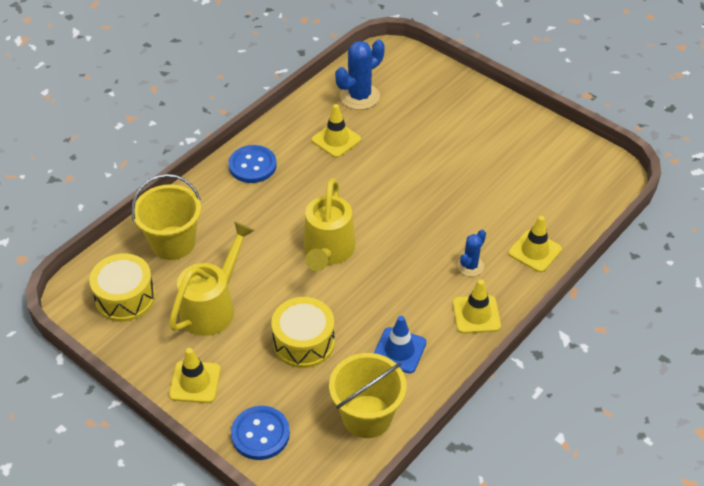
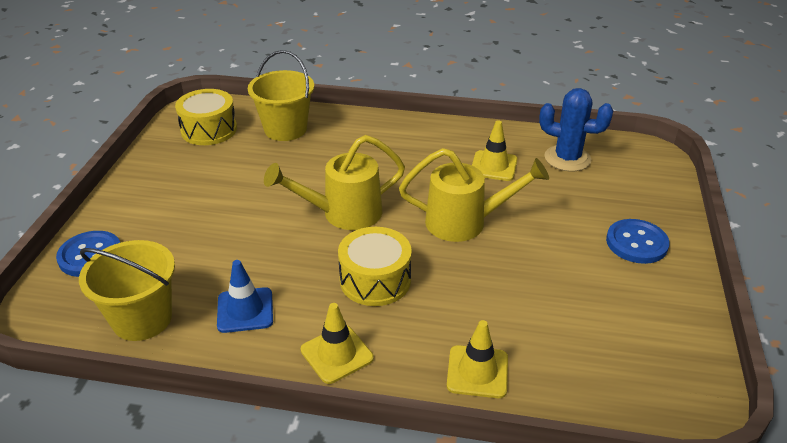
camera: 60 degrees right, 10 degrees down
(195, 382) = (135, 197): yellow traffic cone -> none
(212, 307) = (227, 174): yellow watering can -> yellow watering can (465, 222)
(252, 165) = (411, 134): blue button -> blue button (636, 243)
(304, 342) = (217, 241): yellow drum -> yellow drum (375, 280)
(470, 266) = (406, 322): blue cactus -> none

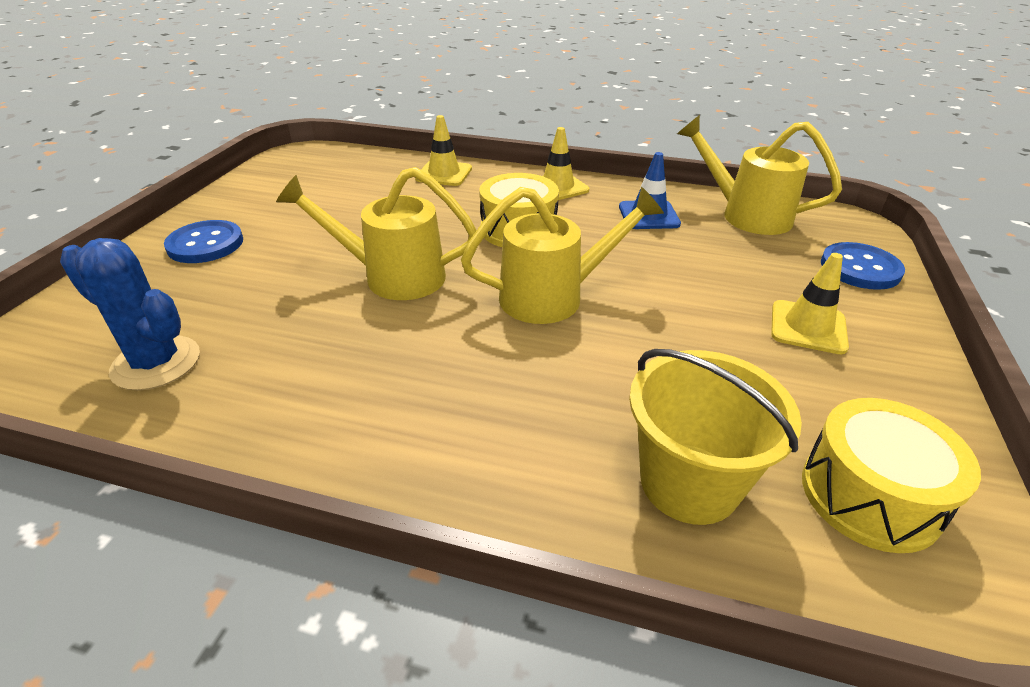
camera: 175 degrees left, 0 degrees up
(142, 319) = (746, 215): yellow bucket -> yellow watering can
(494, 166) = (294, 357): yellow traffic cone -> yellow traffic cone (808, 327)

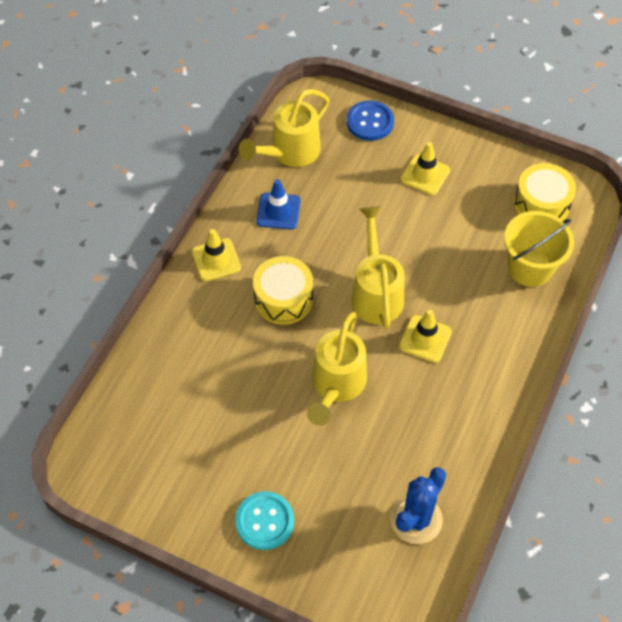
camera: 80 degrees left, 20 degrees up
(205, 244) = (264, 521): blue button -> turquoise button
(444, 174) = (168, 341): yellow traffic cone -> yellow traffic cone (425, 339)

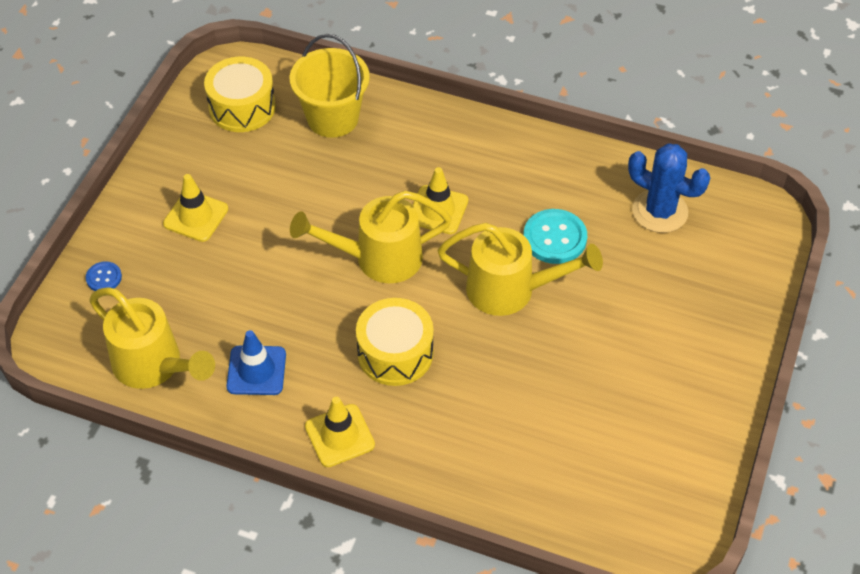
camera: 95 degrees left, 5 degrees down
(264, 521) = (694, 346): turquoise button -> turquoise button (554, 238)
(370, 122) = (104, 278): blue button -> blue button, size x0.54

